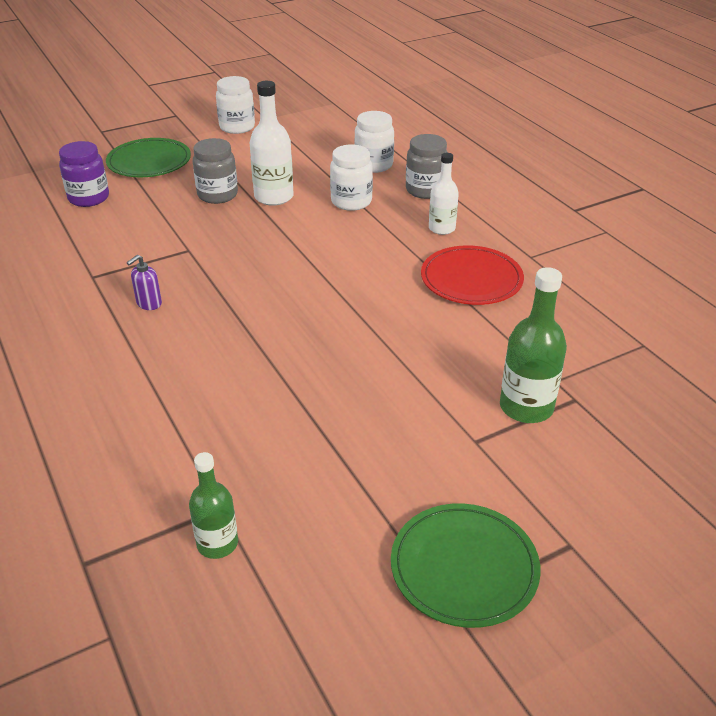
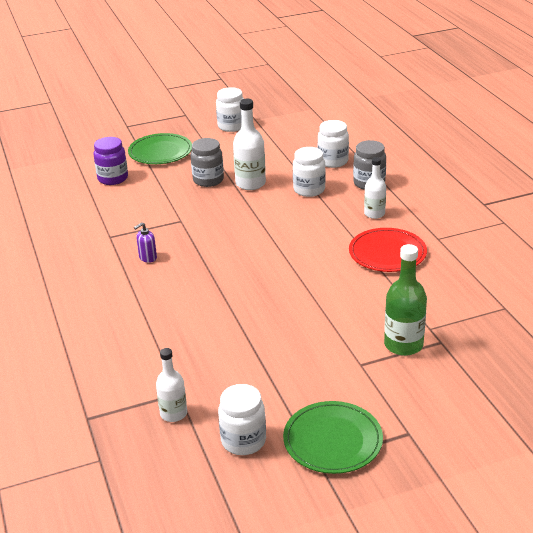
camera: 10 degrees right, 5 degrees down
(217, 543) = (173, 413): green bottle -> white bottle
(331, 581) = (243, 441): none -> white jar

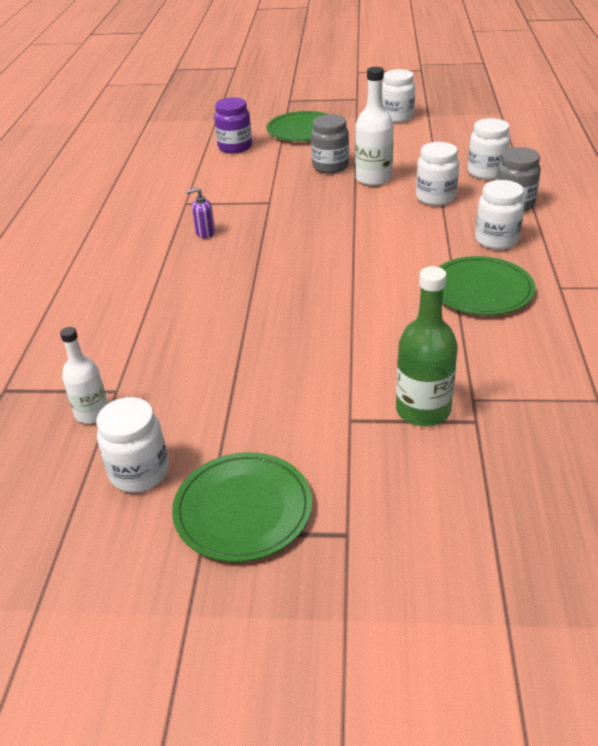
camera: 25 degrees right, 5 degrees up
(374, 214) = (496, 240): white bottle -> white jar
(387, 253) = (481, 290): red plate -> green plate

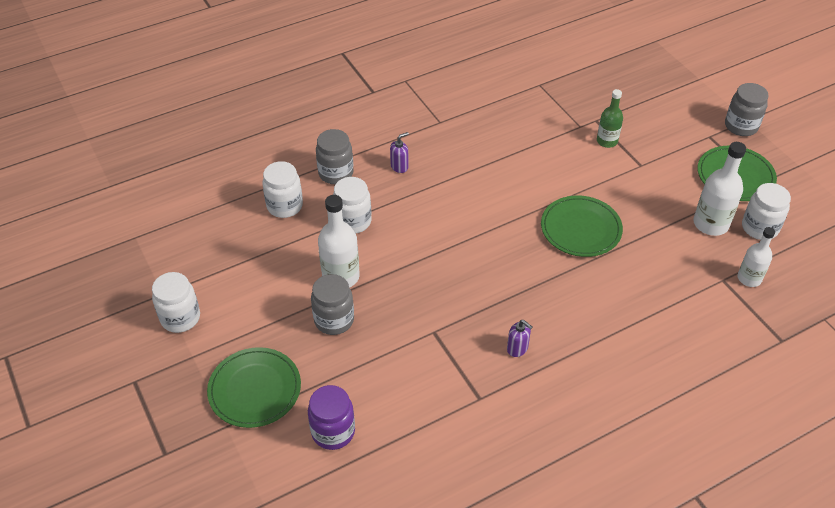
camera: 125 degrees left, 10 degrees up
(194, 428) = (710, 224): none -> white bottle
(337, 597) = (741, 126): none -> grey jar
(423, 410) = (607, 141): green bottle -> green bottle, size x0.65
(481, 290) = (471, 155): green plate -> green plate (580, 229)
(496, 240) = (399, 166): white jar -> purple soap dispenser

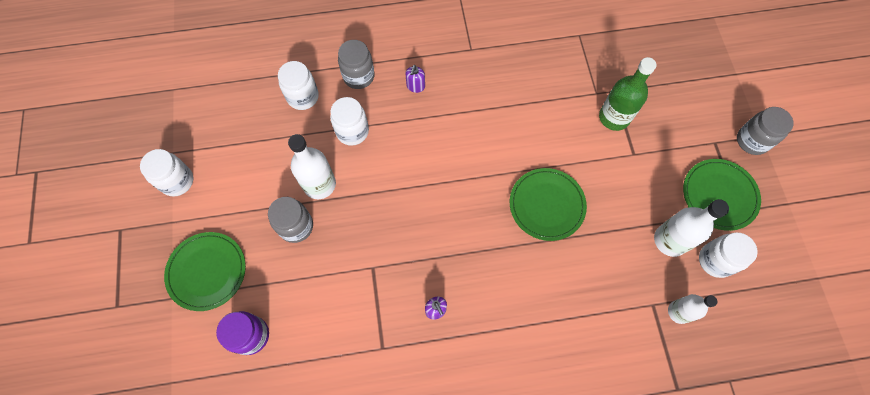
camera: 20 degrees right, 20 degrees up
(399, 166) = (415, 86): purple soap dispenser -> purple soap dispenser turned 120 degrees clockwise
(607, 141) = (614, 117): green bottle -> green bottle, size x1.54

